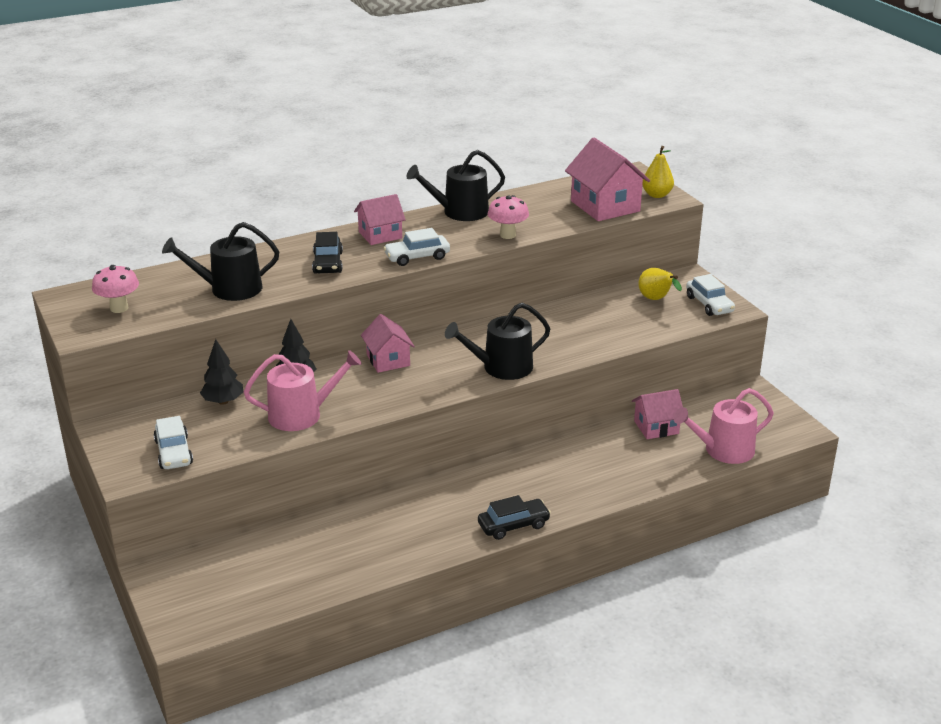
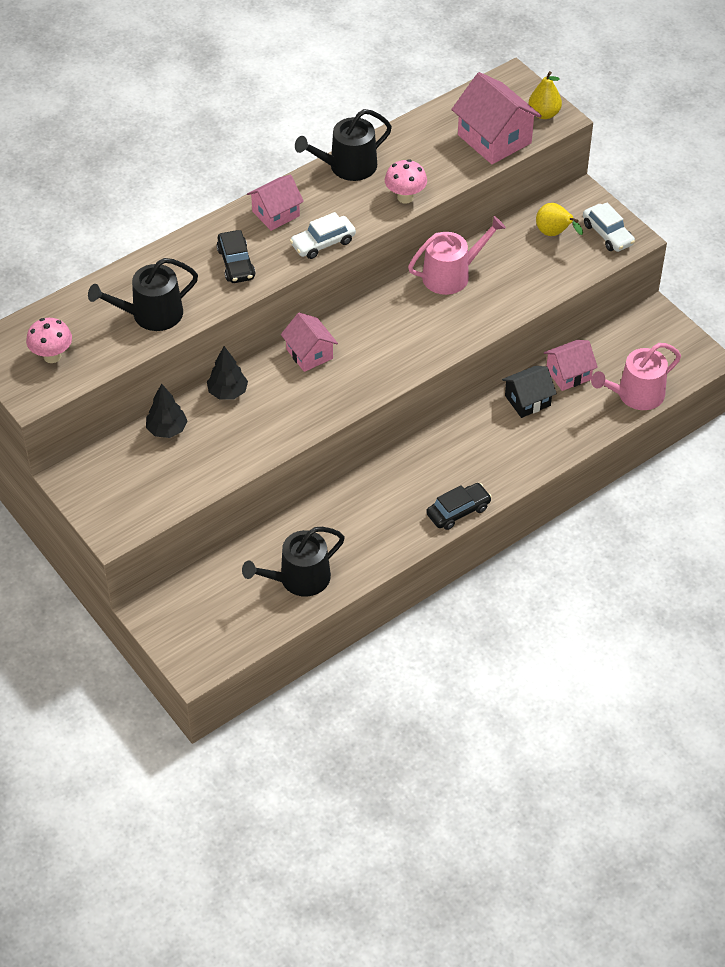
camera: 10 degrees left, 20 degrees up
(174, 452) = (144, 499): white car -> none
(302, 414) = (248, 436): pink watering can -> pink watering can (451, 275)
(501, 367) = (421, 349): black watering can -> black watering can (298, 579)
(609, 443) = (527, 400): none -> black house

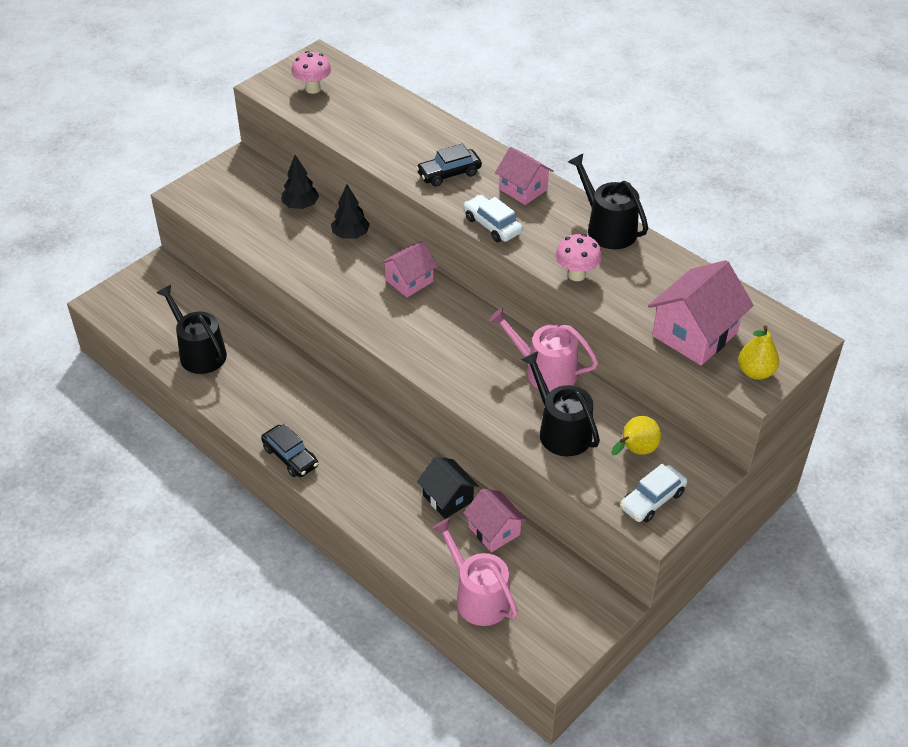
camera: 80 degrees right, 5 degrees down
(151, 314) = (372, 133): black watering can -> black watering can (560, 430)
(451, 275) = (544, 371): pink watering can -> pink watering can turned 150 degrees clockwise

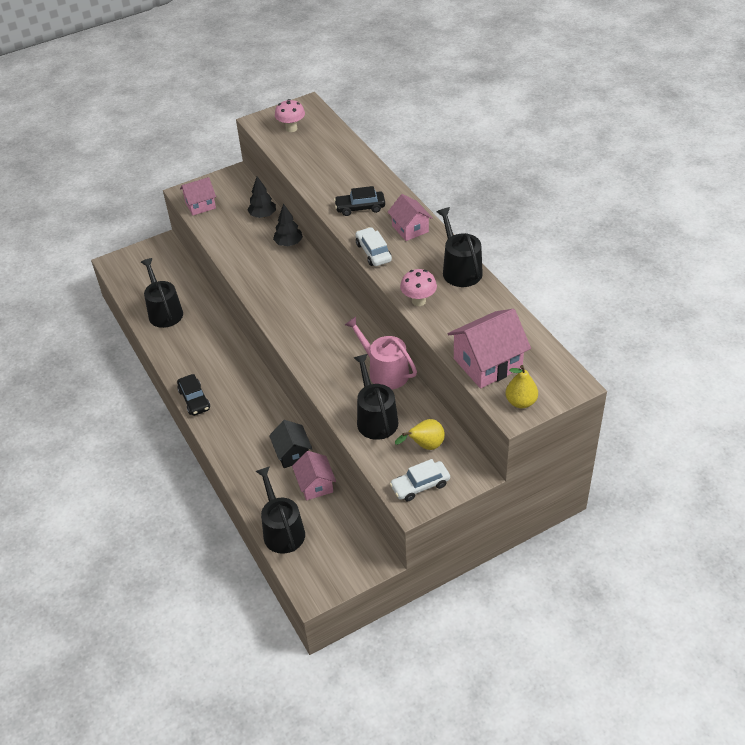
camera: 20 degrees right, 0 degrees up
(409, 281) = (315, 285): pink house -> pink house (200, 205)
(478, 596) = (282, 530): pink watering can -> black watering can

